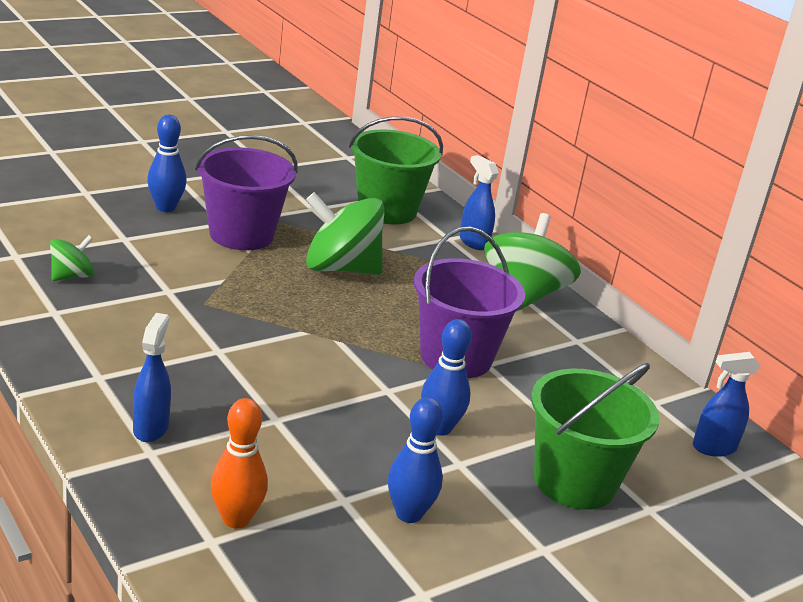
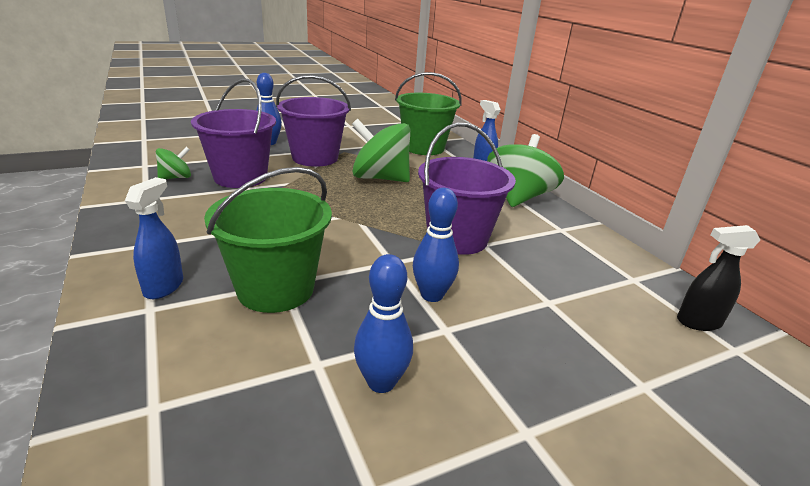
camera: 10 degrees right, 0 degrees up
(156, 273) = (240, 177): none -> purple bucket
(236, 519) = (194, 381): orange bowling pin -> none
(574, 482) = (561, 352): green bucket -> green bucket (275, 289)
(713, 448) = (698, 322): blue spray bottle -> black spray bottle

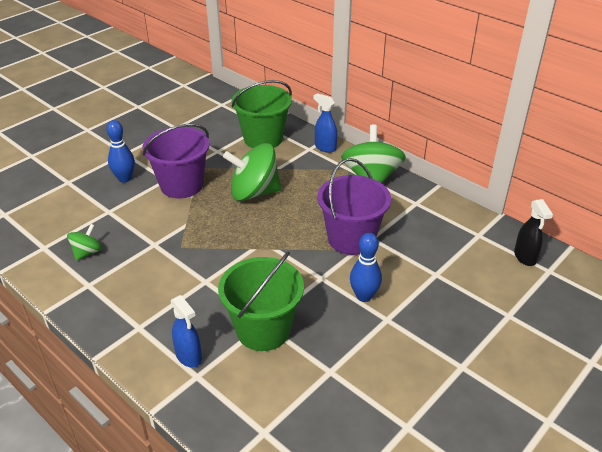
camera: 20 degrees left, 10 degrees up
(164, 287) = (189, 356): blue spray bottle -> blue spray bottle turned 150 degrees clockwise
(240, 177) = (141, 232): purple bucket -> none
(381, 382) = (373, 368): blue bowling pin -> none
(698, 322) = (525, 257): black spray bottle -> black spray bottle turned 75 degrees counterclockwise

